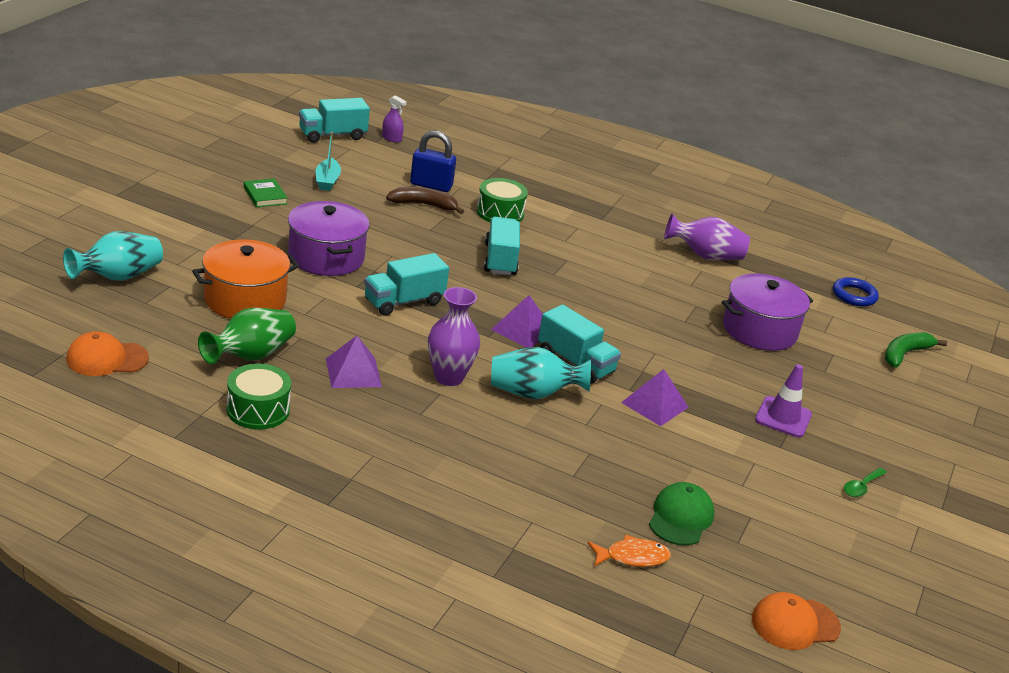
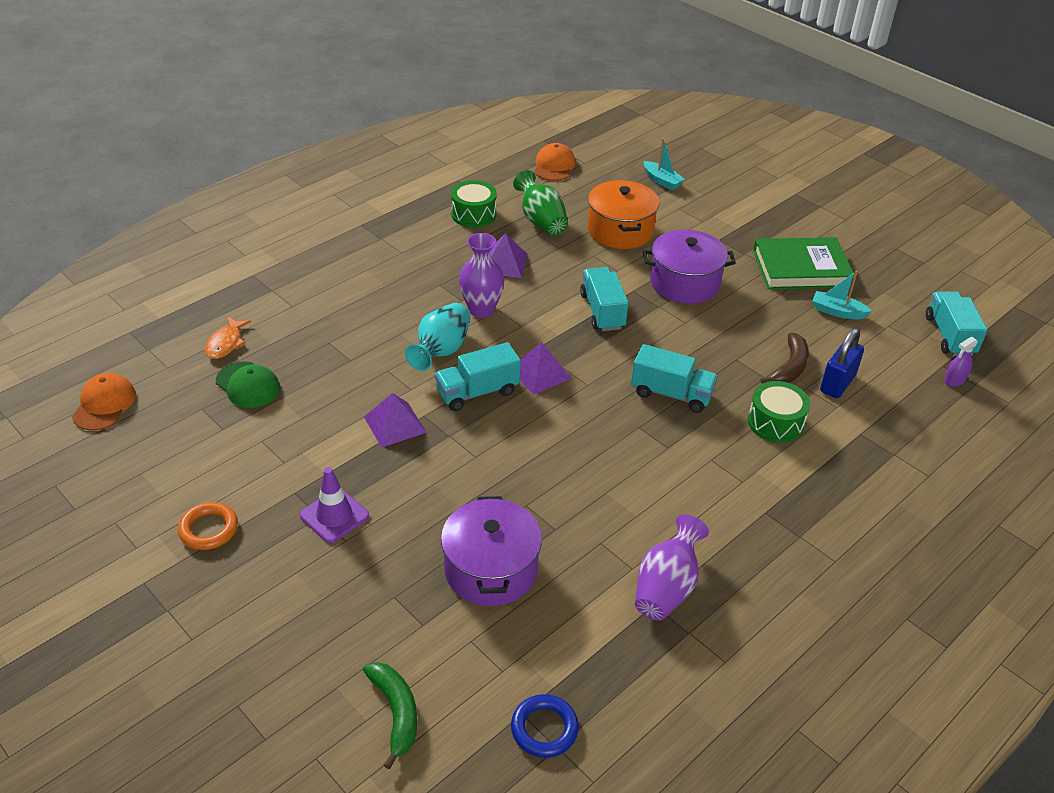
camera: 115 degrees right, 10 degrees up
(118, 277) = (662, 181): turquoise vase -> turquoise boat
(265, 196) = (801, 268): green book -> green book, size x2.09
(861, 487) = (209, 529): green spoon -> orange ring

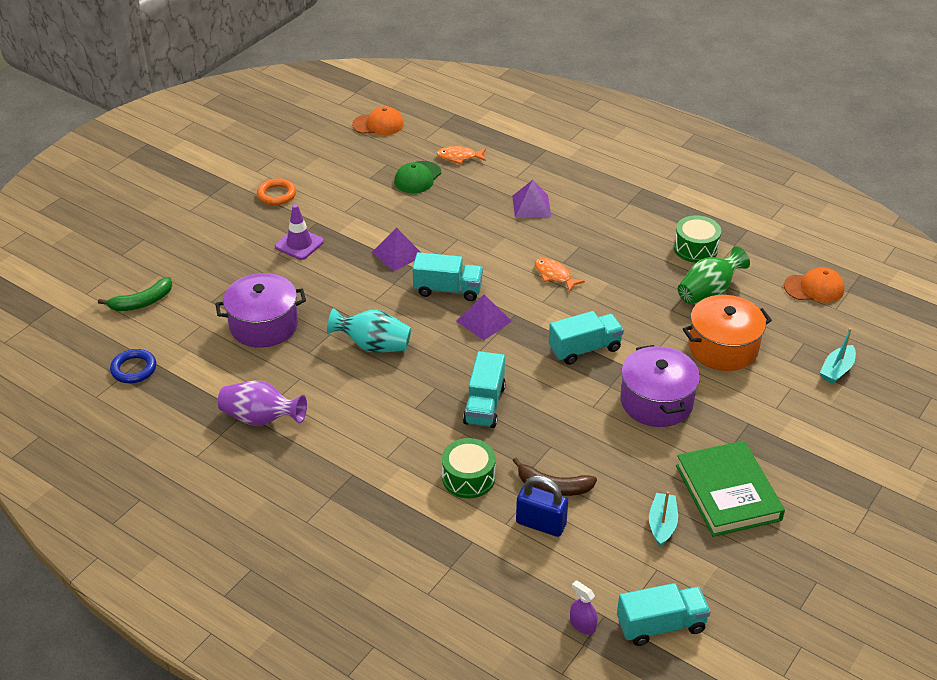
camera: 80 degrees right, 0 degrees up
(441, 351) = (491, 262): turquoise vase -> turquoise vase (373, 346)
(477, 392) = (448, 290): turquoise truck -> turquoise truck turned 135 degrees clockwise
(481, 310) = (554, 275): purple vase -> orange fish
(504, 263) = (628, 279): purple pyramid -> purple pyramid (531, 206)

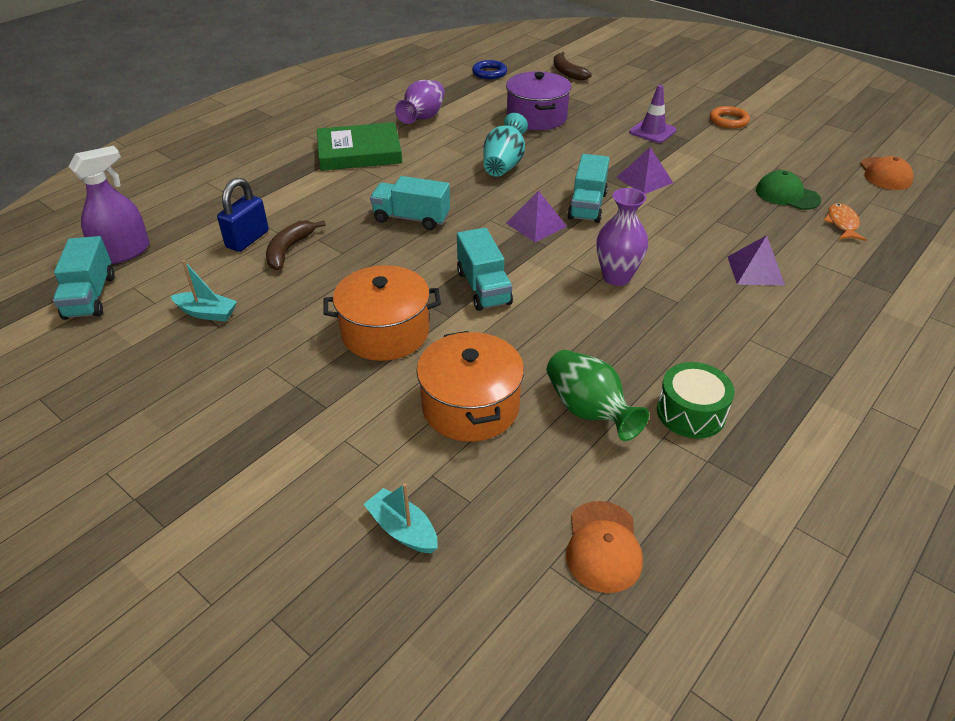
camera: 95 degrees right, 0 degrees up
(142, 302) = (567, 72): green banana -> brown banana
(468, 478) = (320, 205): green drum -> none
(554, 275) = (616, 277): orange fish -> purple vase
(582, 625) = (123, 252): purple spray bottle -> purple spray bottle, size x1.98
(656, 401) = (385, 332): purple pot -> orange pot
(728, 492) = (224, 369): green book -> green book (359, 152)

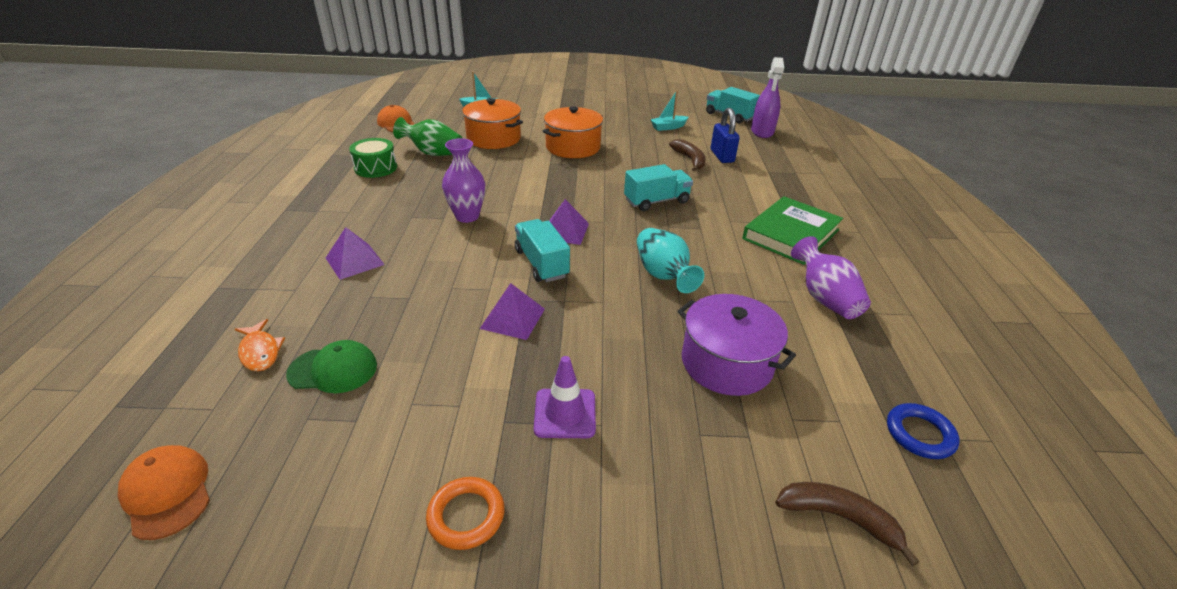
camera: 140 degrees right, 5 degrees down
(483, 287) = (549, 181): turquoise truck -> none

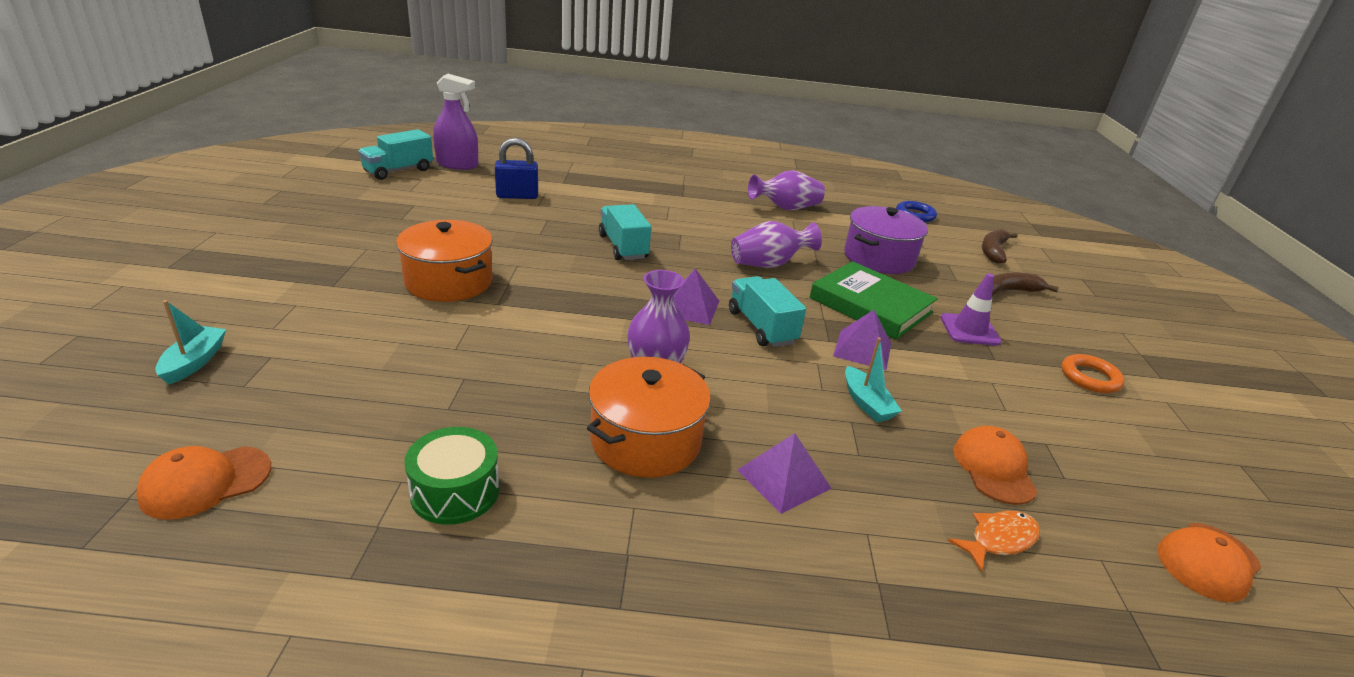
camera: 90 degrees left, 5 degrees down
(333, 370) = (993, 468): green cap -> orange cap
(433, 153) = (412, 418): green vase -> none
(493, 138) = (375, 349): orange pot -> orange pot (645, 440)
(541, 263) = (761, 327): turquoise truck -> turquoise truck turned 90 degrees clockwise
(663, 275) = (769, 264): turquoise vase -> purple vase
(668, 127) = (413, 210): turquoise boat -> turquoise boat (866, 403)
(689, 160) = (520, 213): brown banana -> brown banana (1008, 291)
(791, 234) = (691, 199): green book -> green book (870, 305)

